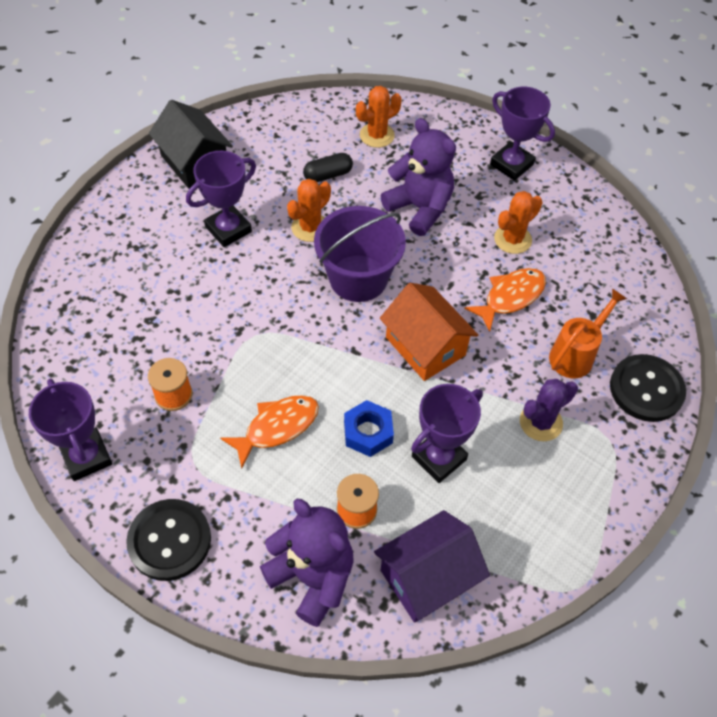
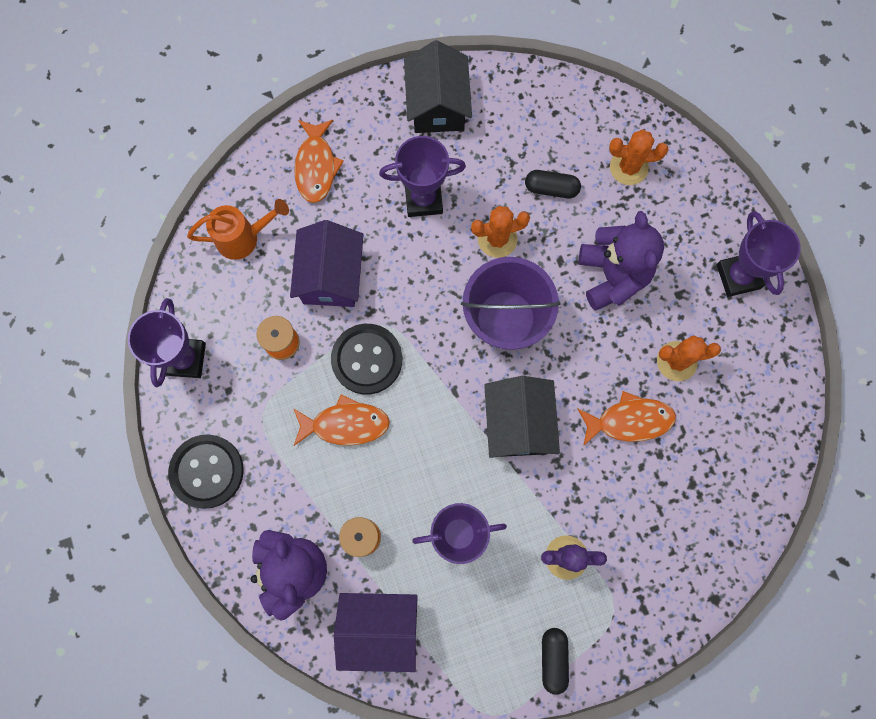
camera: 35 degrees right, 20 degrees up
(117, 250) = (316, 166): none -> orange fish
(185, 321) = (331, 276): none -> purple house
(368, 432) = (415, 475): blue nut -> none
(425, 346) = (518, 423): orange house -> black house
(575, 355) = (645, 513): orange watering can -> orange watering can (243, 238)
(593, 507) = (553, 659): none -> black capsule
(646, 389) = (684, 586): black button -> black button (367, 359)

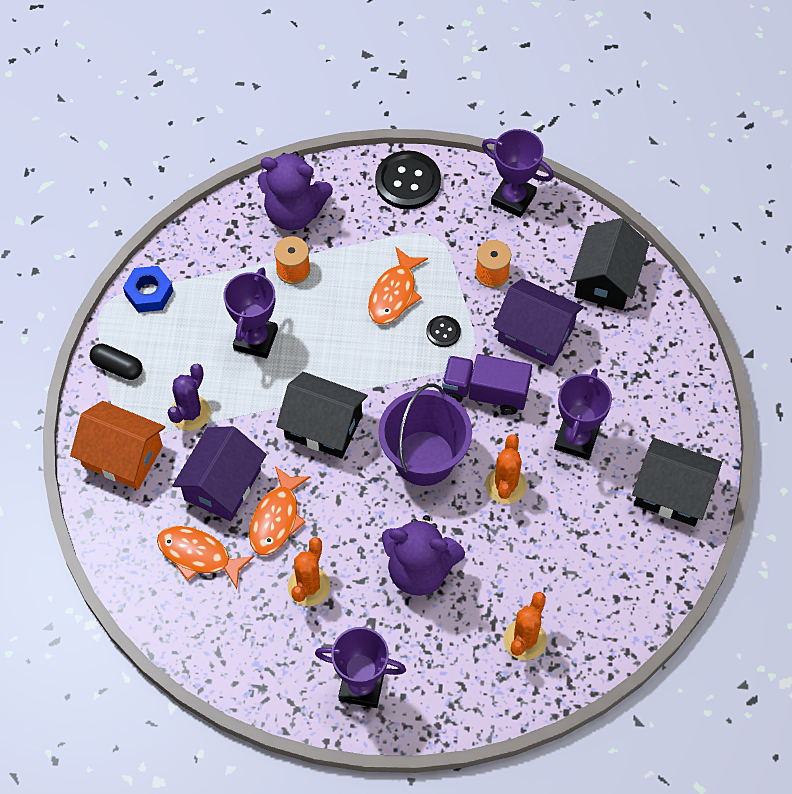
camera: 115 degrees right, 15 degrees down
(243, 238) = (606, 279): orange watering can -> black house
(316, 166) = (651, 363): orange fish -> orange fish (199, 555)
(367, 359) = (443, 332): black button -> black button, size x0.50
(379, 628) = (215, 254): purple house -> purple house (222, 484)
(413, 294) = (485, 392): none -> purple truck
(455, 673) = (149, 293): none -> blue nut
(551, 189) = (535, 556): black capsule -> none
(643, 599) = (122, 456): none -> orange house

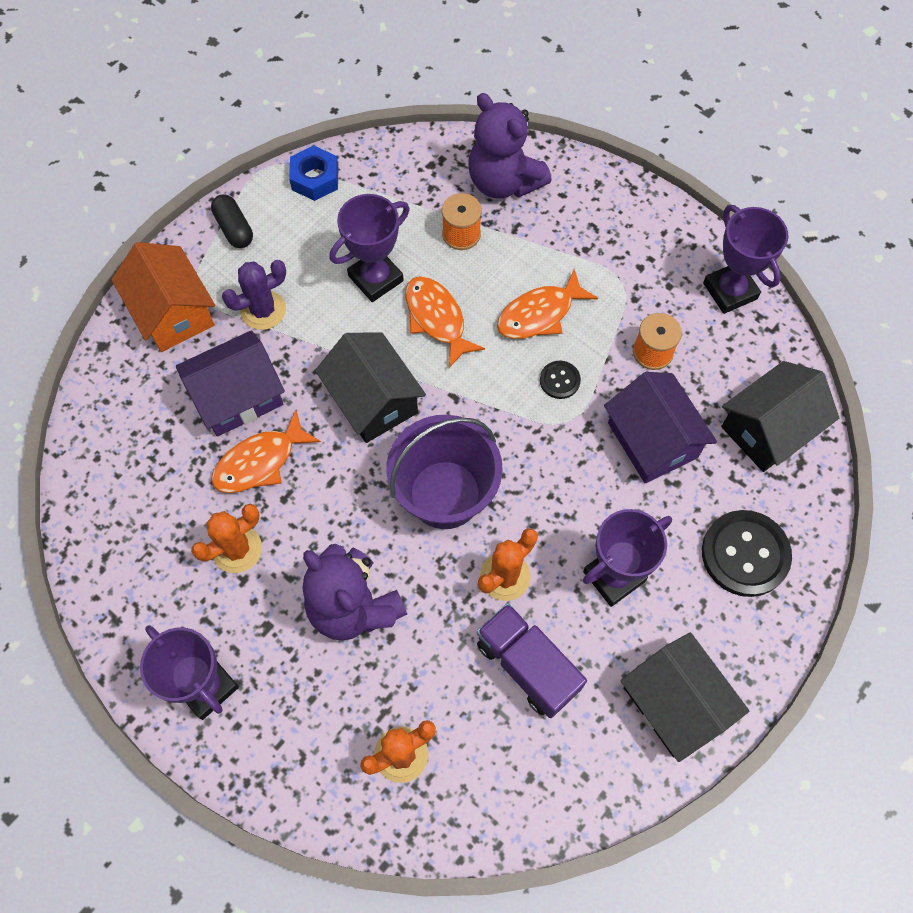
camera: 35 degrees right, 5 degrees up
(199, 555) = (163, 450): orange fish -> orange fish (437, 319)
(408, 182) = (635, 214): black button -> black button (745, 554)
(485, 392) = (556, 467): purple truck -> purple truck (527, 665)

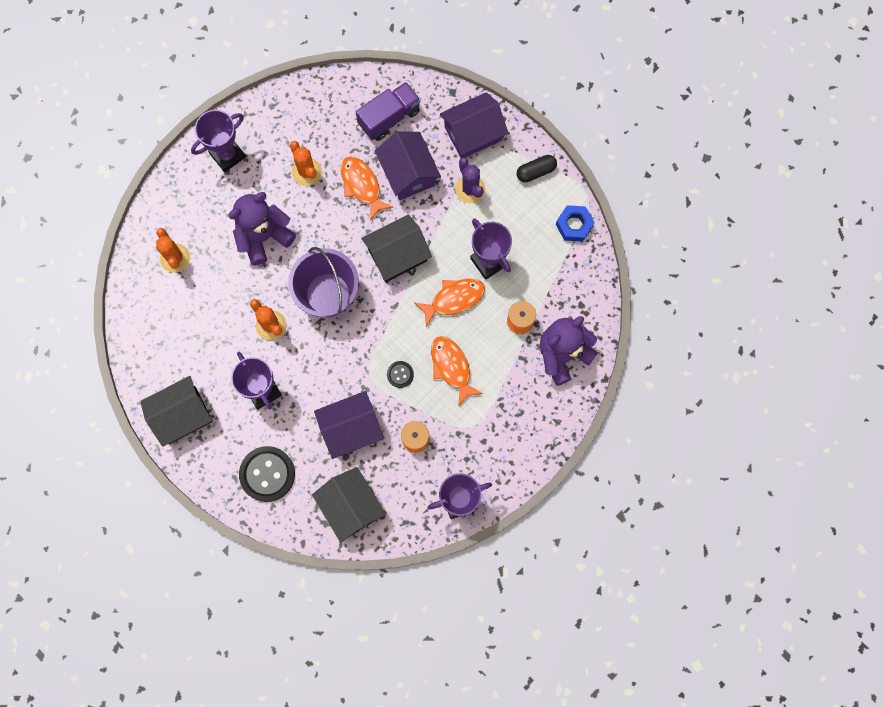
camera: 95 degrees right, 10 degrees up
(173, 312) = (473, 134): orange house -> purple house
(527, 665) = (215, 333): purple truck -> purple truck (389, 118)

